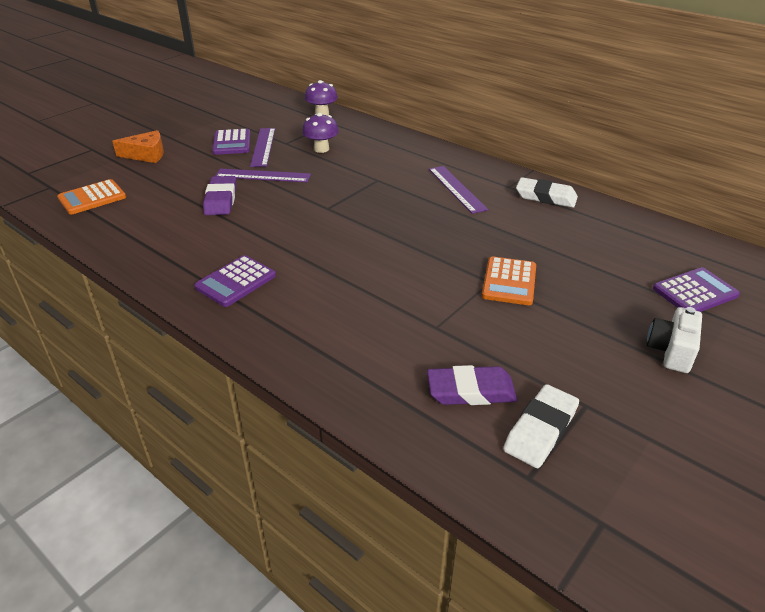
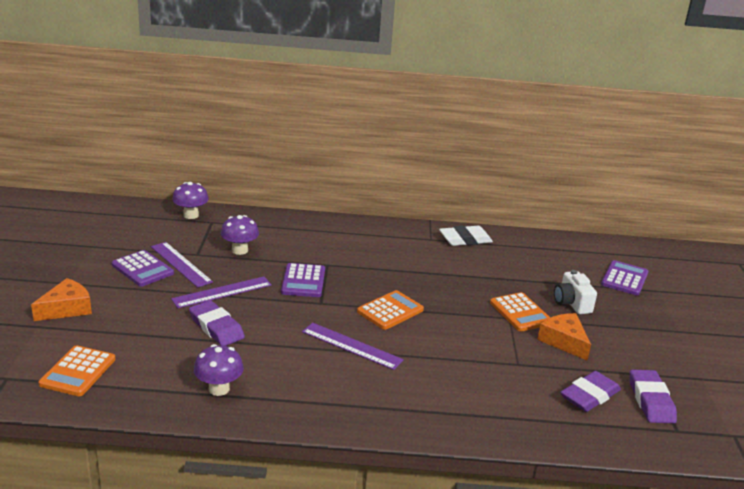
camera: 40 degrees left, 10 degrees down
(157, 244) = (219, 389): none -> purple mushroom
(236, 281) = (336, 391): purple calculator -> purple calculator (303, 281)
(378, 235) = (390, 311): none -> orange calculator
(457, 189) = (397, 253): purple ruler -> purple ruler (351, 346)
(520, 326) = (564, 341): none -> orange cheese
(540, 430) = (651, 400): white eraser -> purple eraser
(671, 351) = (654, 322): white camera -> white camera (572, 303)

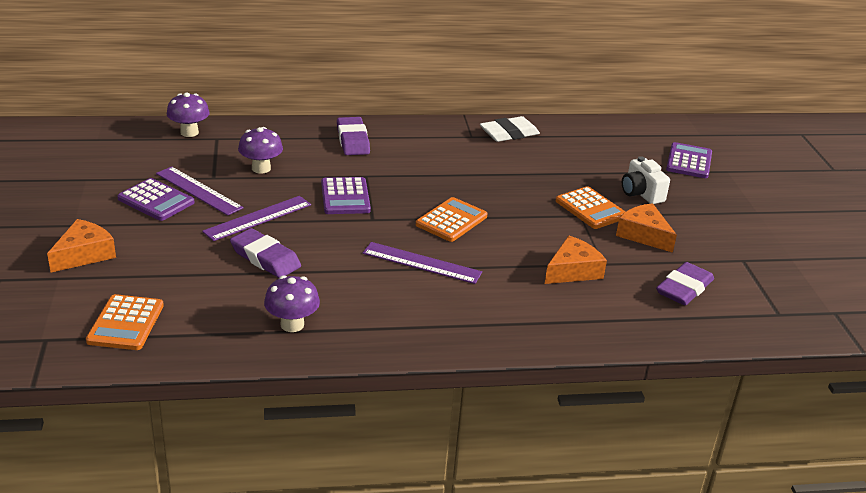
camera: 10 degrees left, 5 degrees up
(488, 367) = (573, 271): none -> orange cheese
(651, 400) = (746, 287): purple eraser -> purple eraser (353, 140)

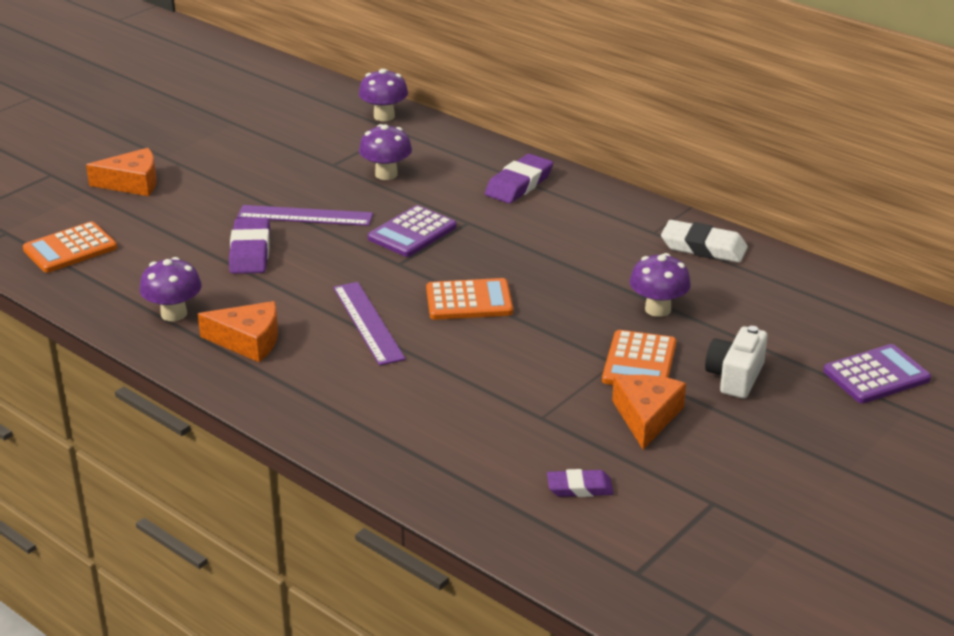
camera: 50 degrees right, 0 degrees up
(156, 201) = (254, 164): purple calculator -> none
(198, 191) = (300, 171): purple ruler -> none
(548, 177) = (658, 309): none -> purple mushroom
(573, 271) = (496, 406): orange cheese -> orange cheese (248, 341)
(684, 288) = (579, 488): purple eraser -> purple eraser, size x0.63

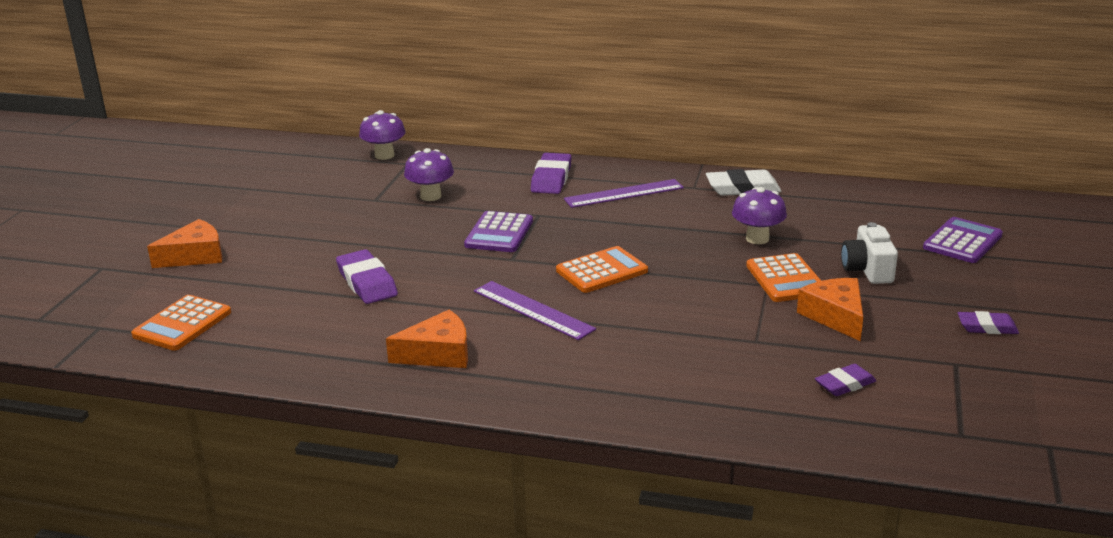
camera: 25 degrees left, 5 degrees down
(174, 314) = (343, 351): purple mushroom -> none
(305, 216) = (389, 243): purple ruler -> purple ruler (624, 193)
(790, 476) = (987, 327): none -> purple eraser

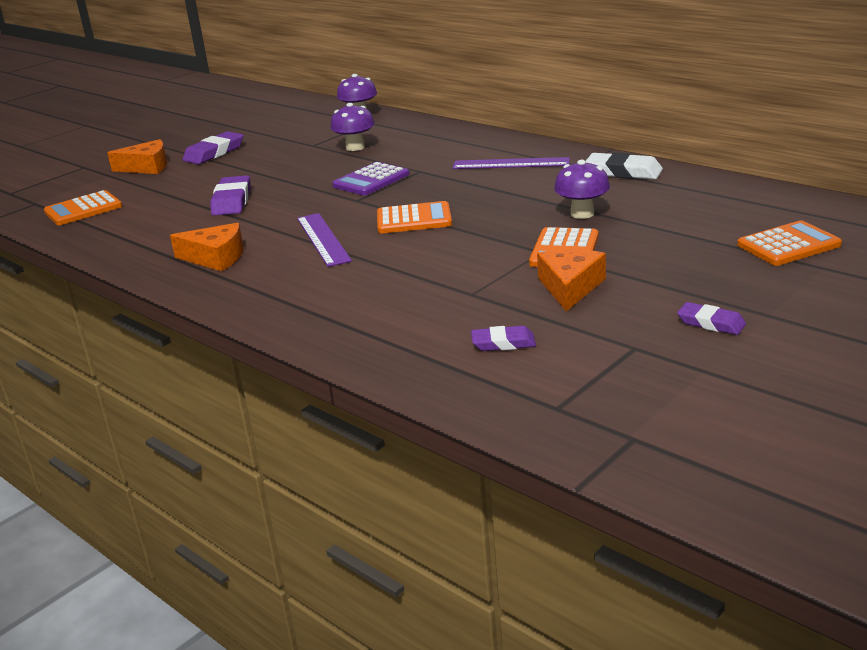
camera: 30 degrees right, 0 degrees up
(551, 179) = (465, 145): purple eraser -> purple eraser (214, 153)
(867, 270) = (654, 254): white camera -> none
(962, 241) = (788, 245): purple calculator -> orange calculator

